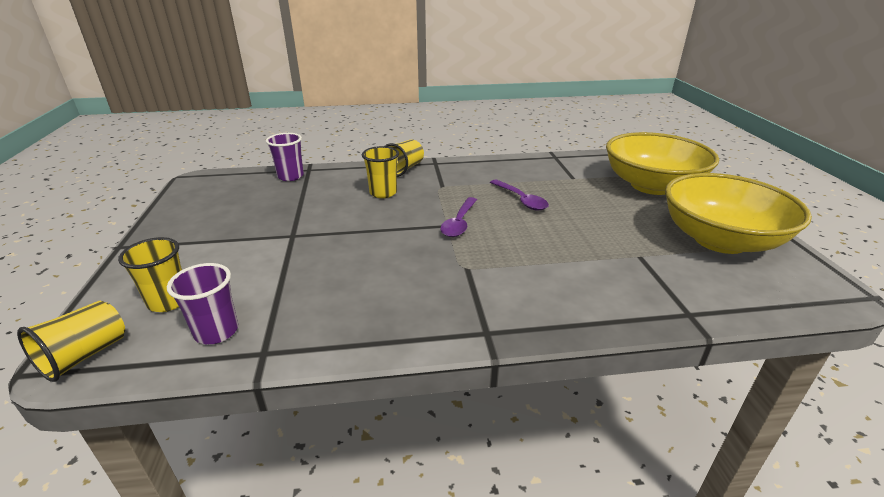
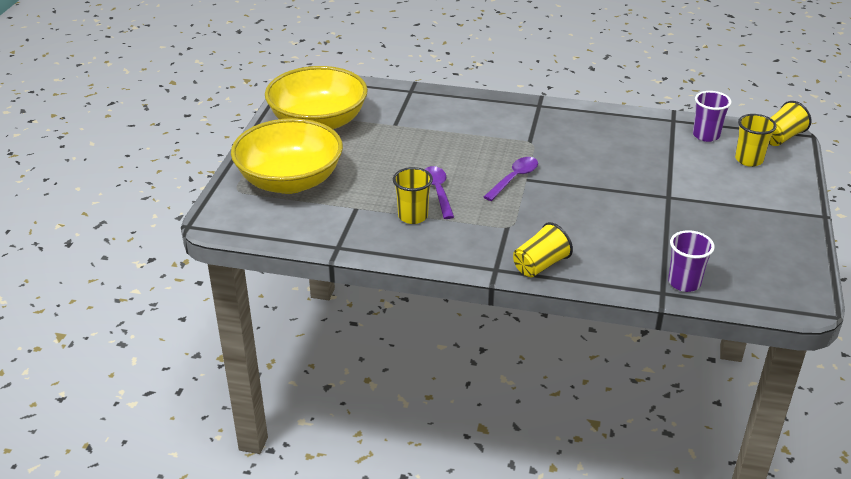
camera: 160 degrees left, 5 degrees up
(383, 193) = (575, 231): yellow cup -> yellow cup (413, 216)

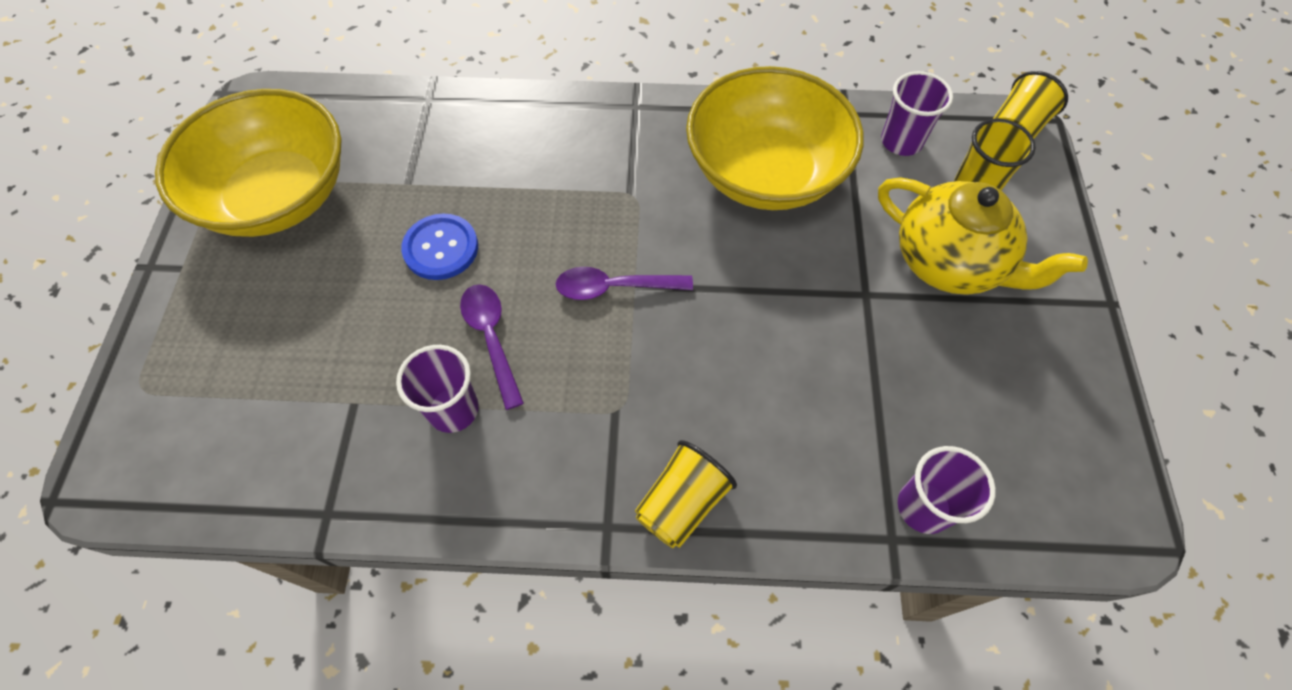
camera: 10 degrees left, 25 degrees up
(290, 181) = (234, 351): yellow bowl -> yellow bowl (765, 172)
(412, 153) = (441, 248): none -> blue button
(413, 216) = (453, 410): yellow cup -> purple cup
(514, 179) = (614, 287): purple spoon -> purple spoon turned 120 degrees counterclockwise
(724, 189) = (950, 262): none -> yellow teapot

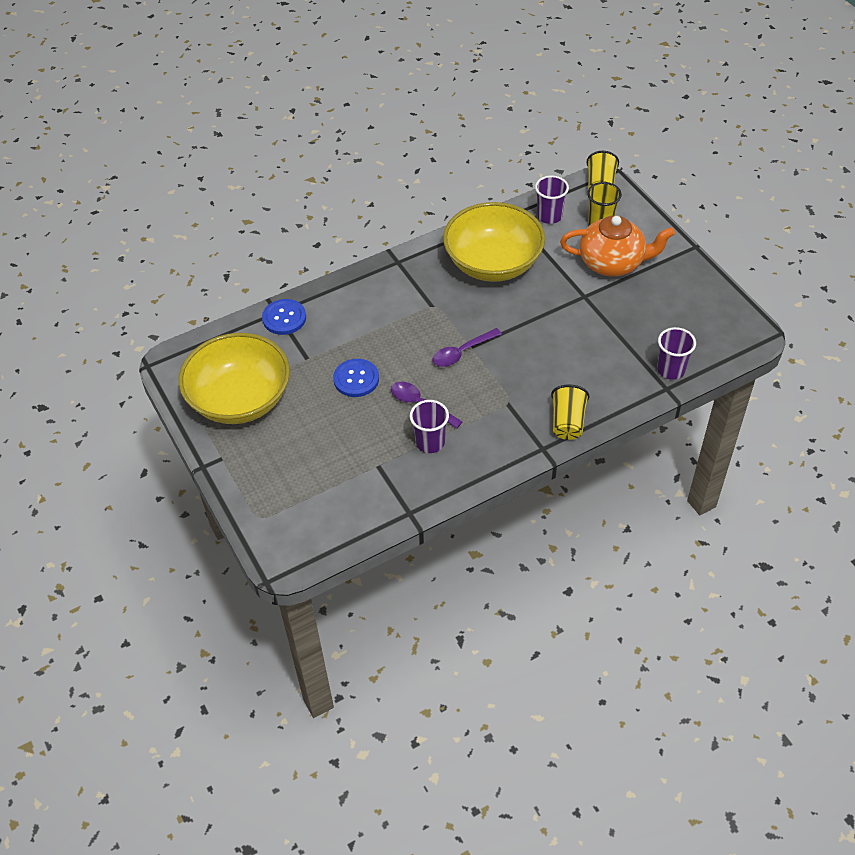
camera: 30 degrees left, 10 degrees down
(429, 112) = (284, 318): none -> blue button
(950, 262) = (612, 263): yellow teapot -> orange teapot

